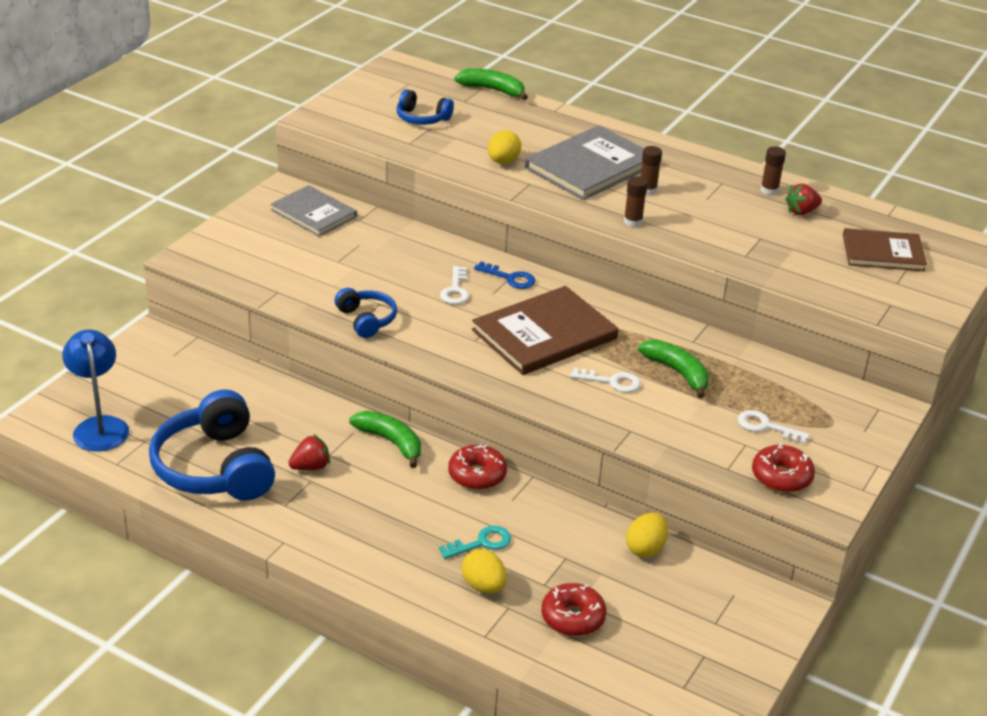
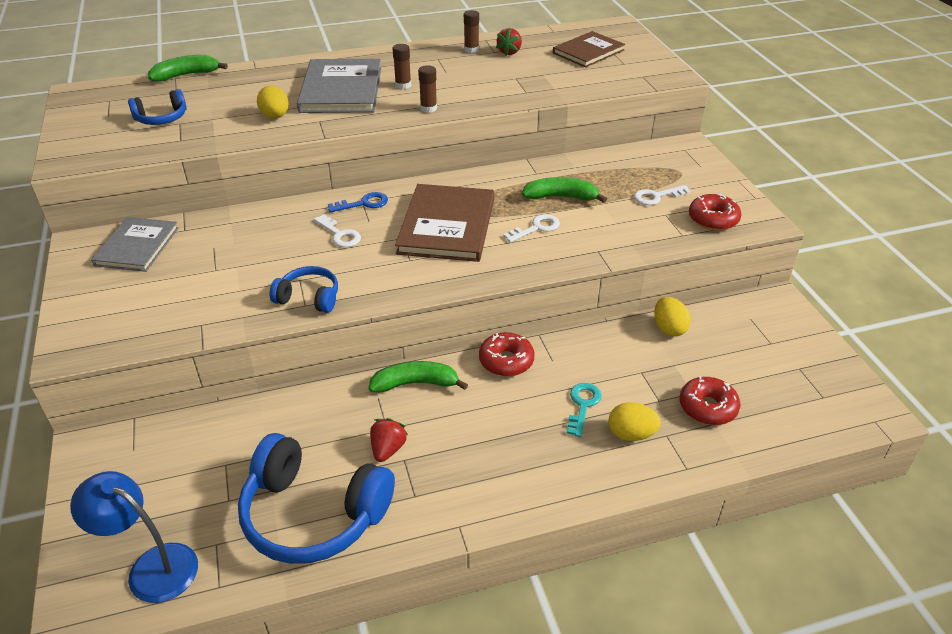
camera: 45 degrees left, 5 degrees up
(313, 213) = (137, 246): grey book -> grey book turned 75 degrees counterclockwise

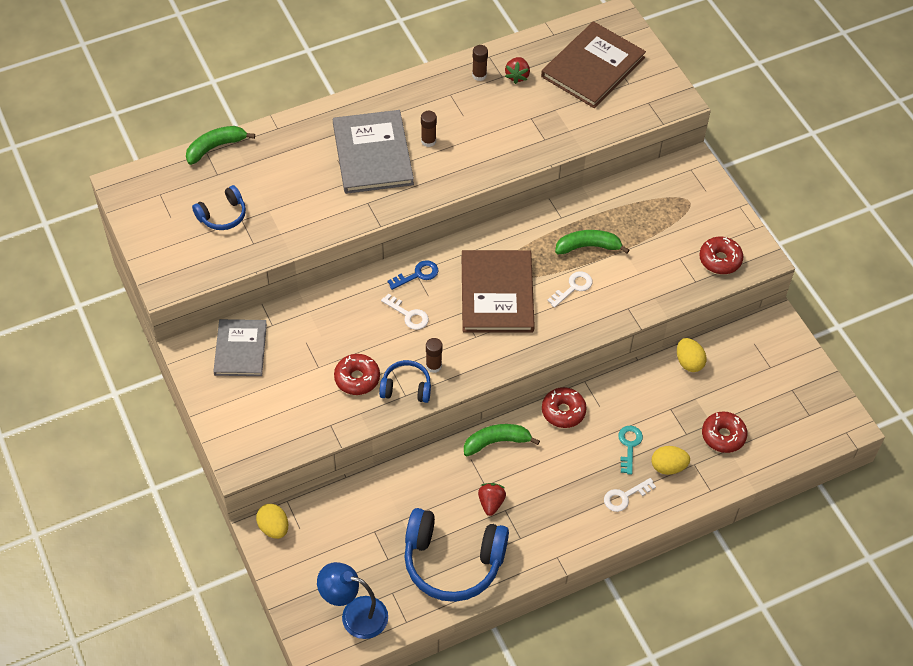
camera: 10 degrees left, 15 degrees up
(255, 284) = (357, 378): none -> red donut
(275, 116) = (326, 201): yellow egg -> yellow egg (274, 528)
(428, 108) = (461, 174): brown glue stick -> brown glue stick (433, 366)
(588, 51) = (593, 67): brown book -> brown book, size x1.52
(656, 196) = (670, 236): white key -> white key (624, 496)

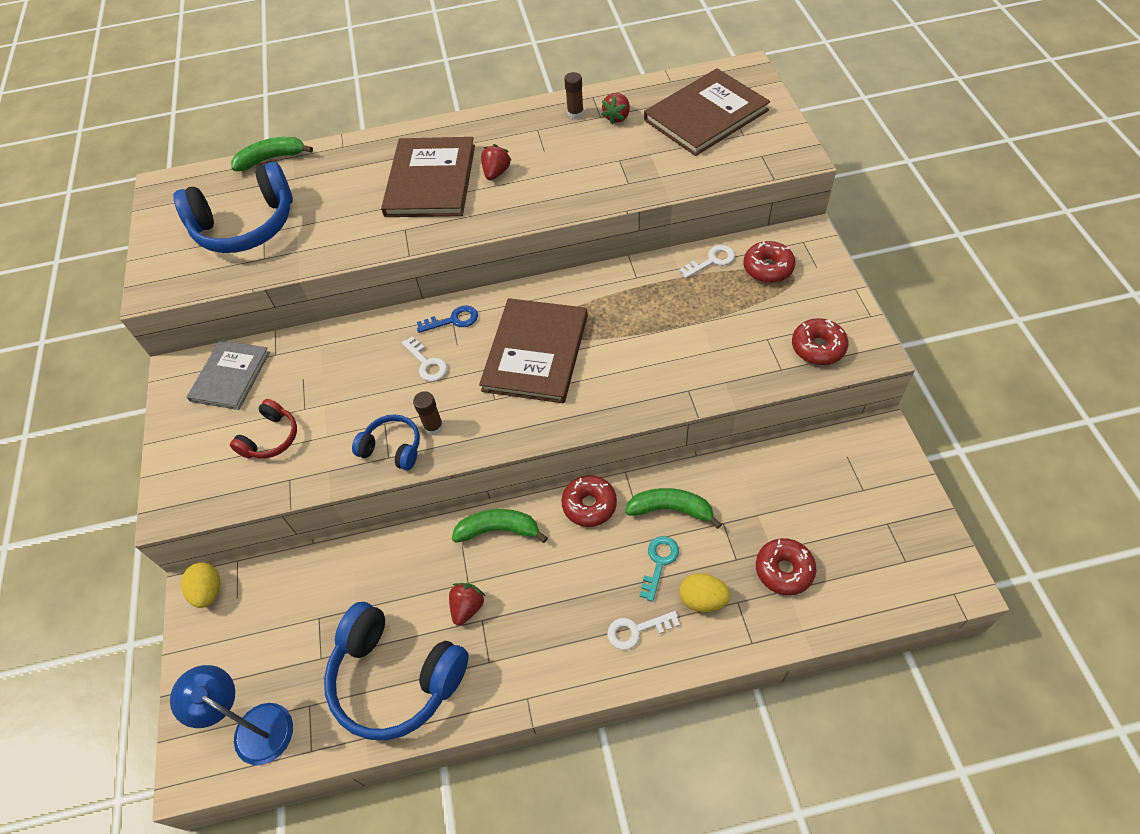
camera: 20 degrees right, 0 degrees up
(222, 215) = (246, 226): blue headphones -> blue headphones, size x1.94
(300, 395) = (271, 438): none -> red headphones
(357, 378) = (341, 428): red donut -> red donut (768, 268)
(372, 154) = (430, 180): grey book -> brown book
(428, 141) = (496, 173): brown glue stick -> red strawberry
(573, 287) = (628, 357): white key -> white key (712, 261)
(588, 246) = (658, 313): green banana -> green banana (671, 509)
(689, 362) = (759, 468): yellow egg -> none

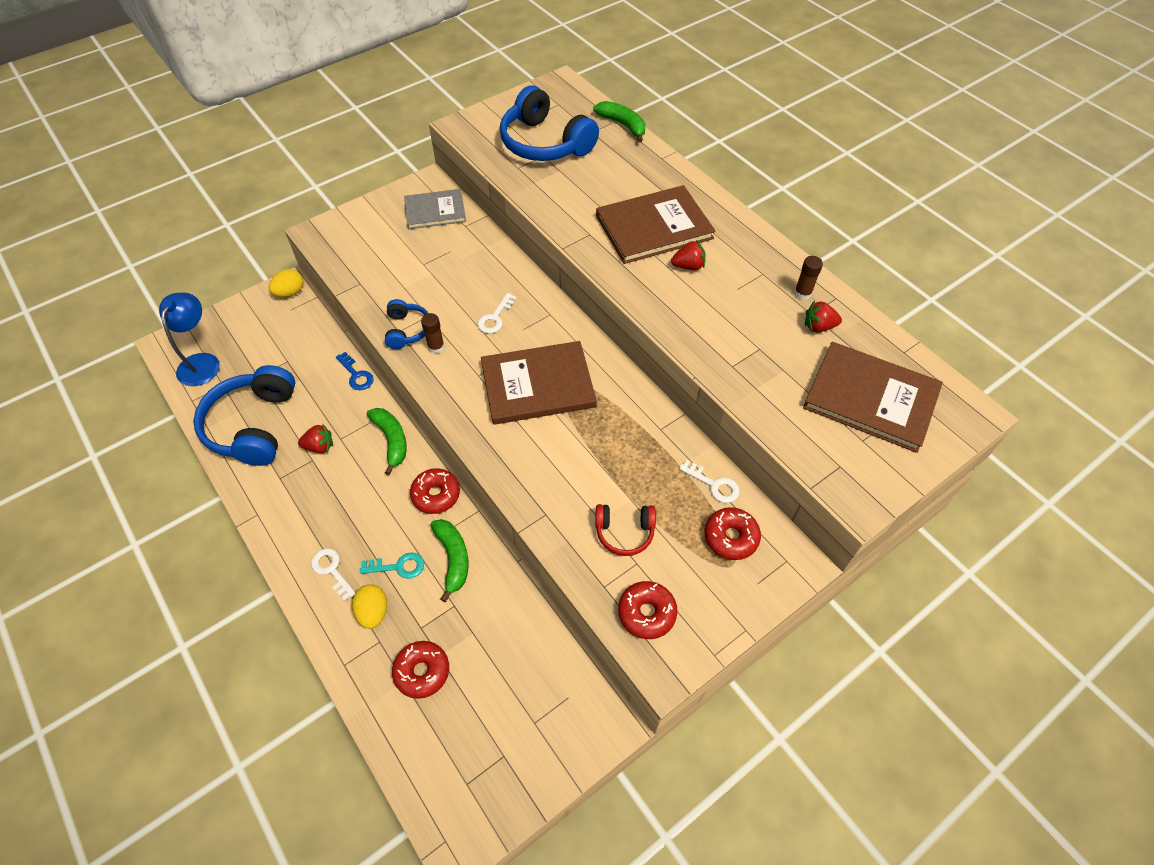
camera: 60 degrees right, 0 degrees up
(271, 438) = (390, 257): red headphones -> red headphones (624, 532)
(453, 320) = (546, 316): blue key -> blue key (356, 375)

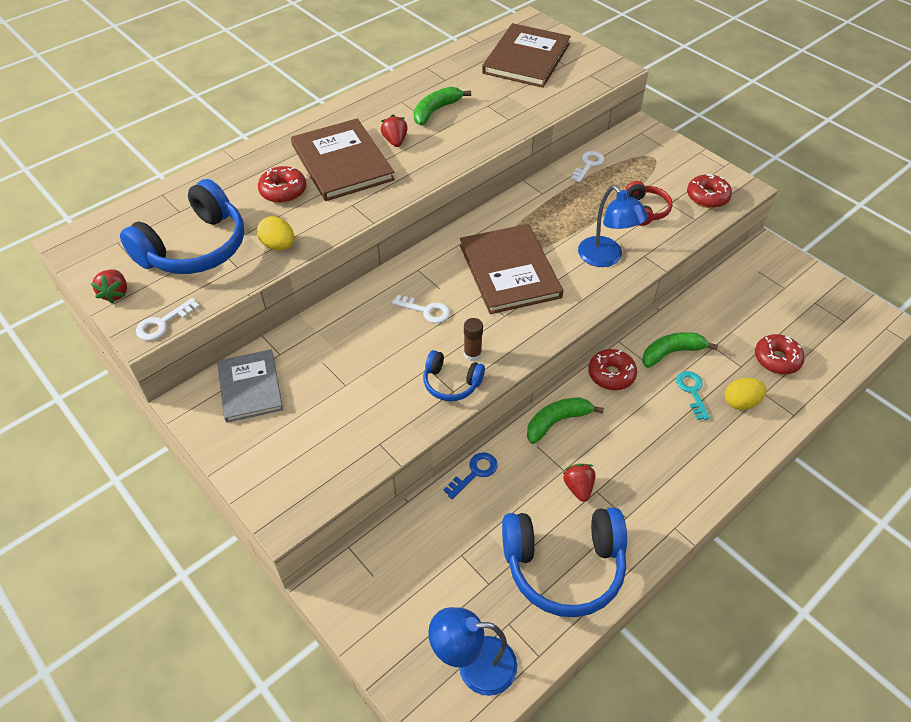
camera: 95 degrees left, 5 degrees down
(290, 292) = (342, 583): yellow egg -> yellow egg (278, 245)
(331, 570) = (713, 443): white key -> white key (162, 323)
(407, 330) = (451, 383): blue headphones -> blue headphones turned 150 degrees counterclockwise
(546, 474) = (606, 258): none -> blue lamp
(623, 125) = (171, 188): green banana -> green banana (436, 111)
(730, 537) = (631, 157): red donut -> red donut (283, 191)
(802, 293) = (423, 82): brown glue stick -> none
(818, 327) = (459, 77): red strawberry -> red strawberry (115, 293)

